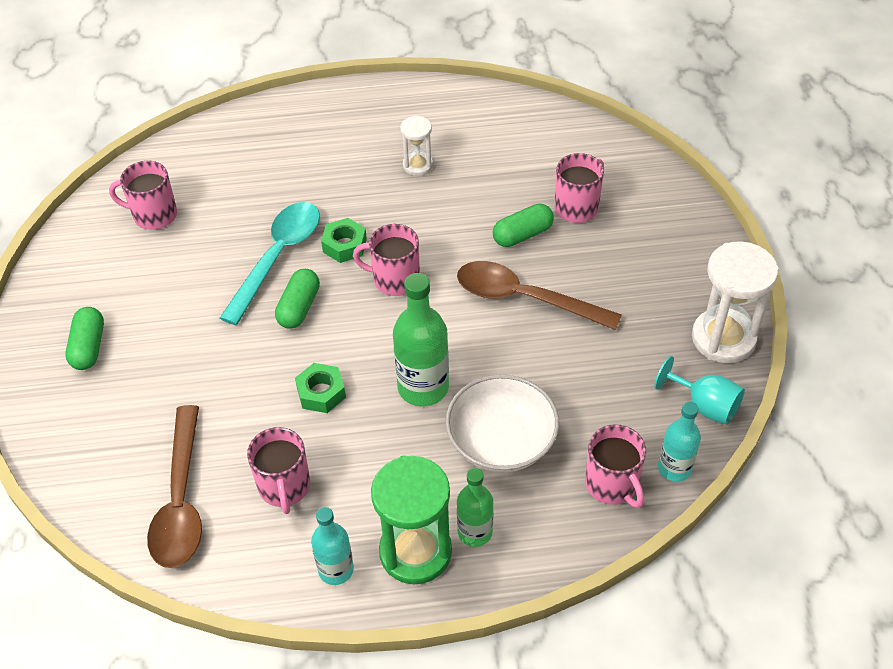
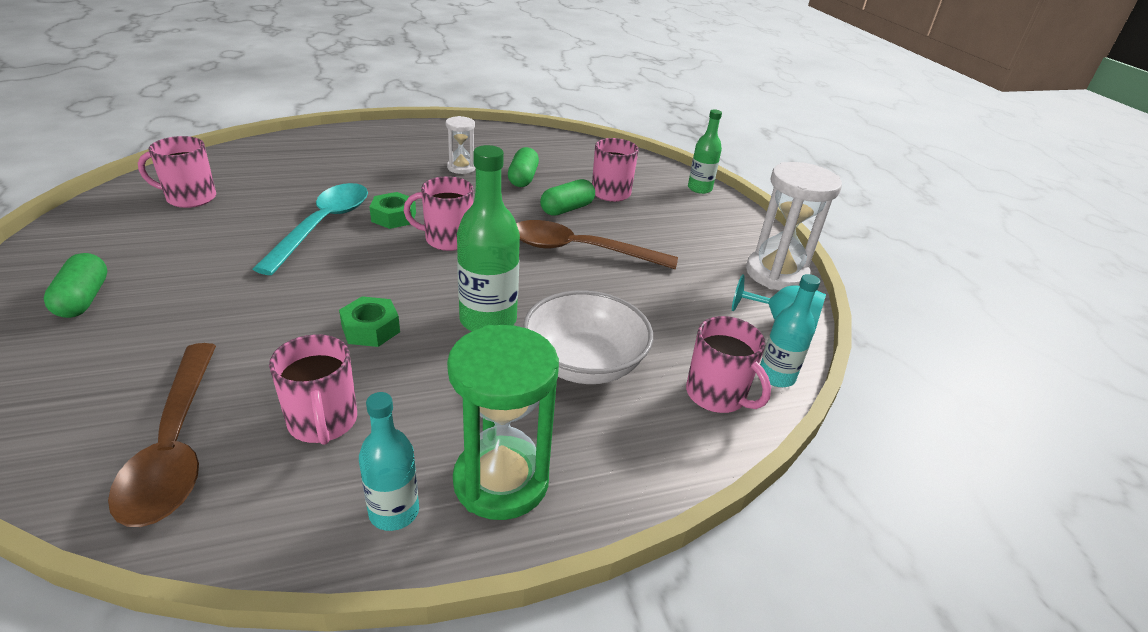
camera: 15 degrees left, 15 degrees down
(299, 307) = (345, 261): green capsule -> green capsule (523, 178)
(475, 532) = (572, 453): green bottle -> green bottle (699, 188)

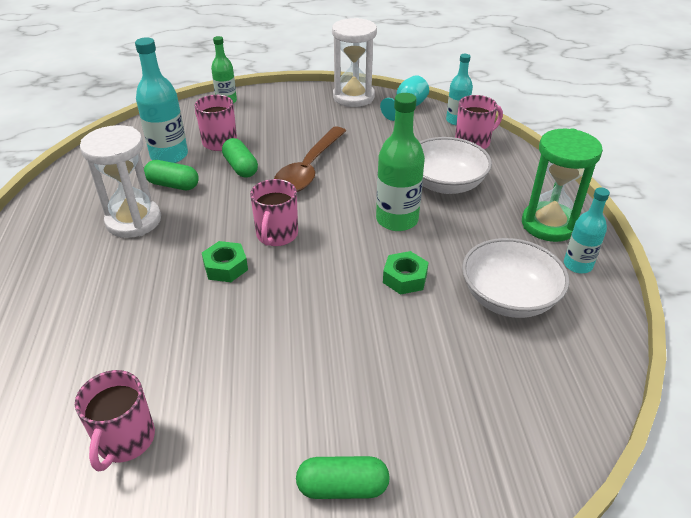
camera: 75 degrees left, 5 degrees up
(175, 446) = (540, 371): brown spoon -> none
(323, 225) = (229, 315): turquoise spoon -> none
(323, 422) = (508, 298): pink mug -> white bowl
(461, 168) = (133, 221): white hourglass -> white hourglass, size x1.84
(573, 171) = (169, 155): none -> turquoise bottle

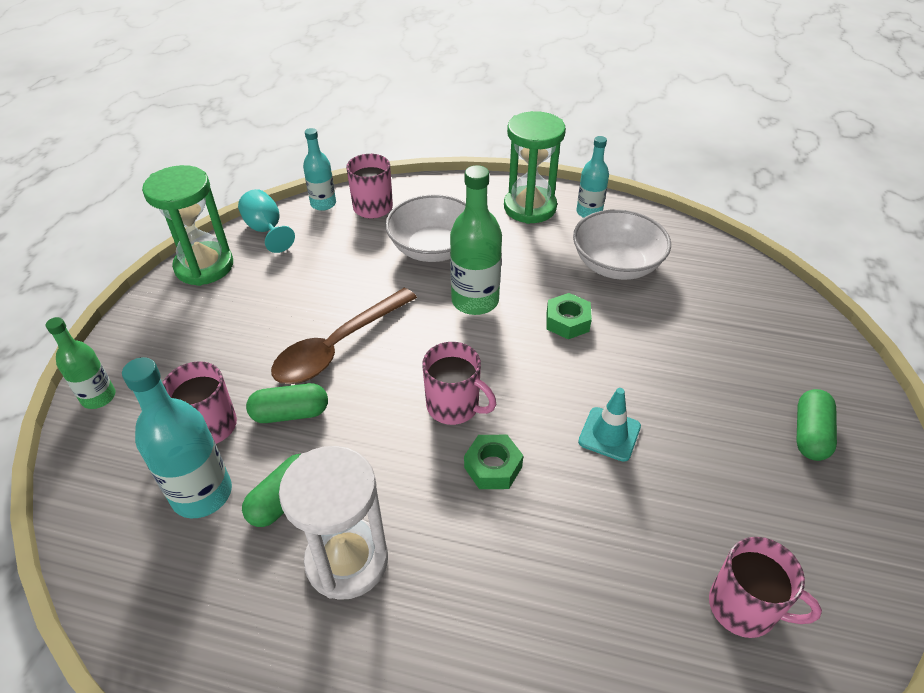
camera: 70 degrees left, 5 degrees up
(282, 327) = (609, 434): none -> turquoise traffic cone
(309, 169) = (338, 347): brown spoon -> brown spoon turned 90 degrees clockwise
(353, 97) = (204, 266): white hourglass -> green hourglass

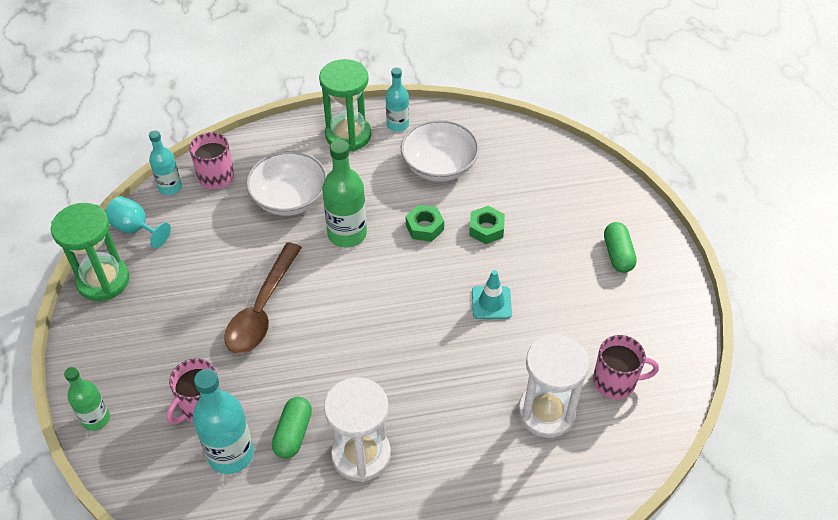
camera: 25 degrees left, 5 degrees up
(290, 413) = (258, 373): green capsule -> none
(454, 406) = (375, 323): pink mug -> none
(493, 467) = (425, 355): green nut -> green nut (486, 229)
(621, 610) = (546, 412): none -> white hourglass

